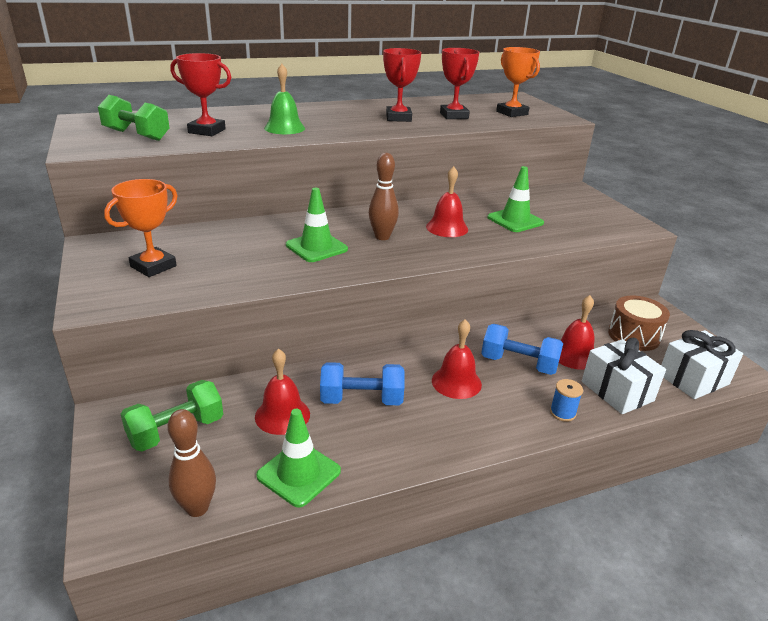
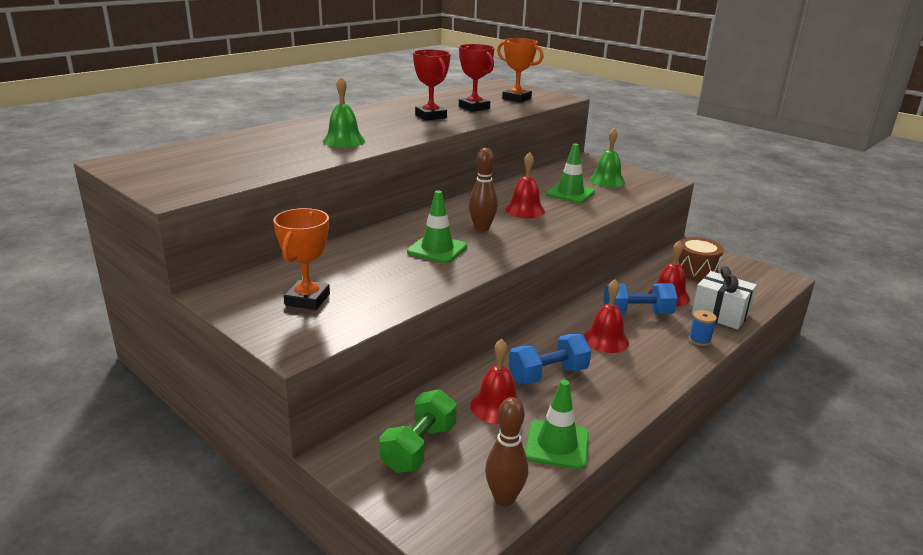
camera: 25 degrees left, 5 degrees down
(136, 135) = (207, 170): green dumbbell -> none
(207, 131) = (273, 155): red trophy -> none
(572, 215) = (607, 180): none -> green bell
(693, 379) = (759, 292): white gift -> none

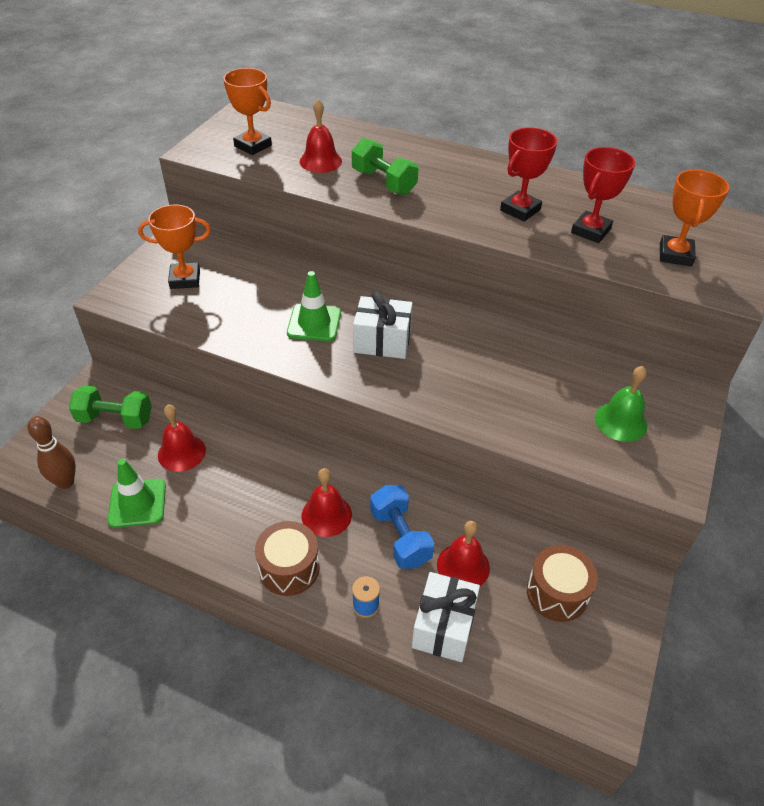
camera: 70 degrees right, 20 degrees up
(205, 172) = (253, 146): none -> orange trophy
(344, 141) = (384, 182): green bell -> green dumbbell
(482, 228) = (382, 341): brown bowling pin -> white gift
(525, 210) = (456, 363): red bell -> red bell (320, 161)
(548, 375) = (242, 478): blue dumbbell -> none
(570, 193) = (541, 392): green traffic cone -> none
(658, 367) = (289, 568): none -> brown drum

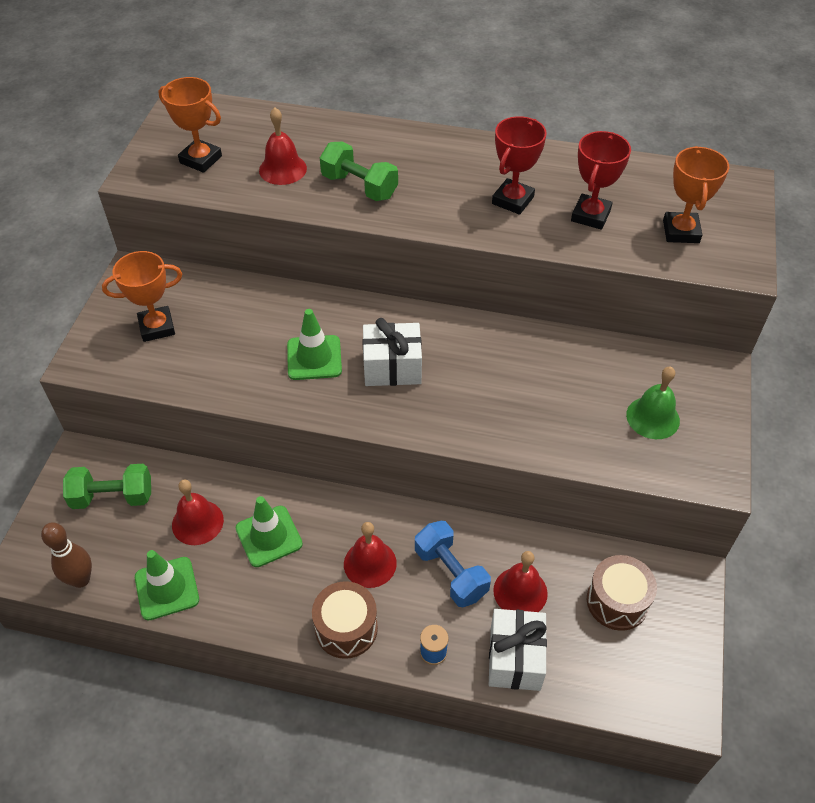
camera: 10 degrees left, 5 degrees up
(241, 475) = (269, 536): none -> green traffic cone

